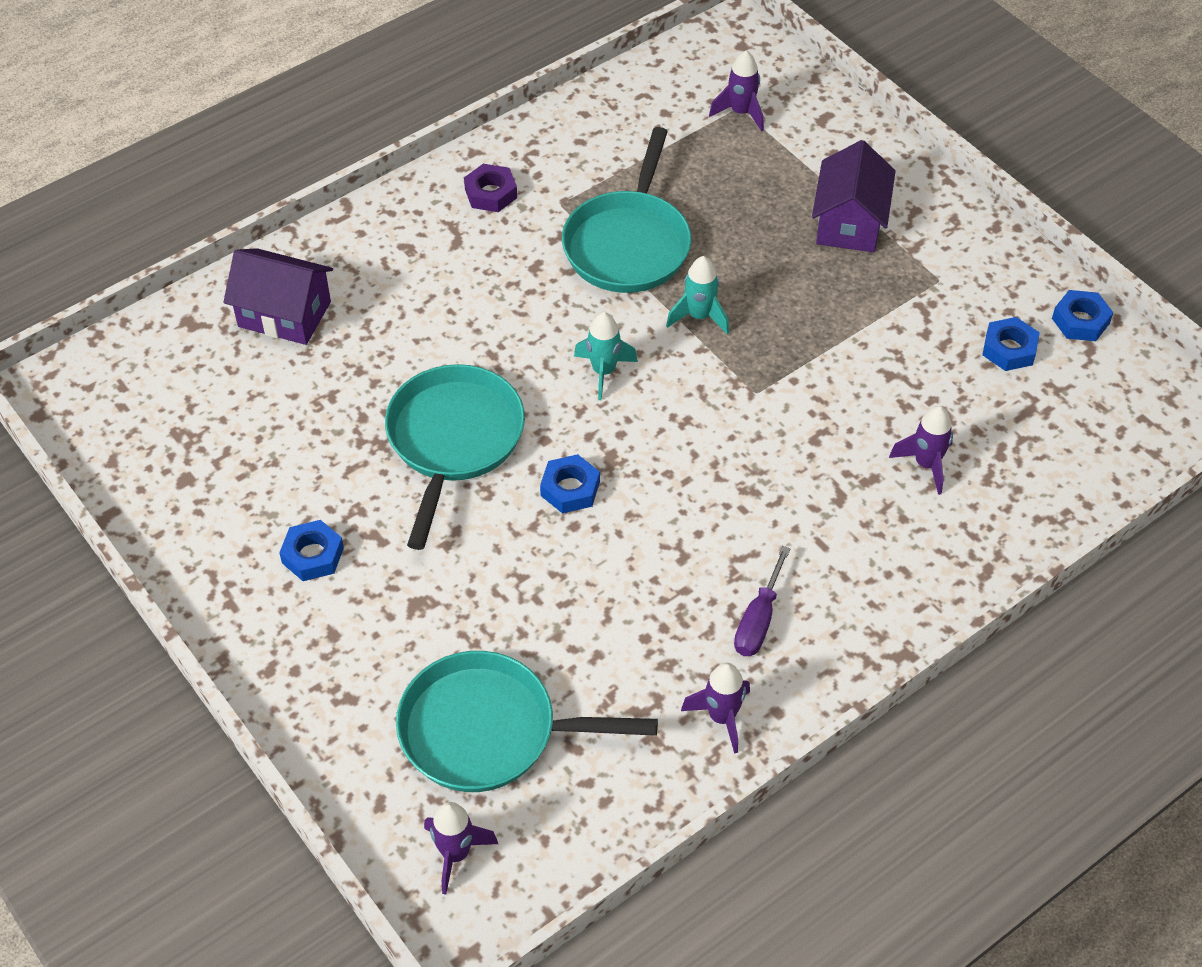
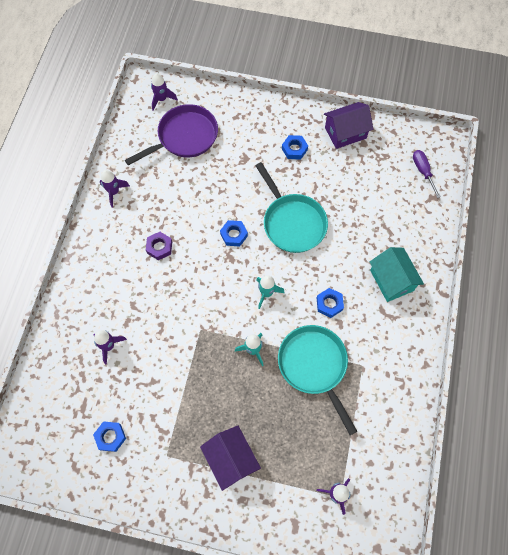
camera: 140 degrees right, 15 degrees up
(284, 314) = (406, 226): purple house -> purple house (345, 133)
(397, 265) = (391, 280): none -> turquoise house
(489, 731) = (184, 137): turquoise pan -> purple pan
(491, 193) = (395, 347): purple nut -> purple nut (159, 247)
(758, 620) = (127, 234): purple screwdriver -> purple screwdriver (423, 171)
(1080, 321) = (87, 481): blue nut -> blue nut (329, 304)

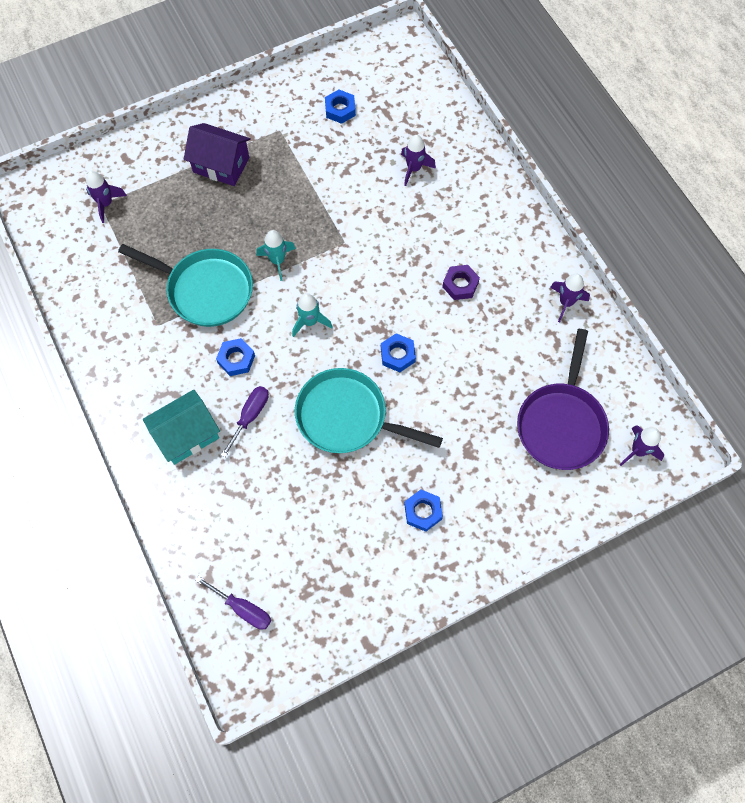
camera: 140 degrees right, 0 degrees up
(345, 133) = (380, 587): purple house -> none
(346, 263) = (250, 416): none -> purple screwdriver
(391, 280) = (187, 435): turquoise house -> turquoise house turned 60 degrees counterclockwise

